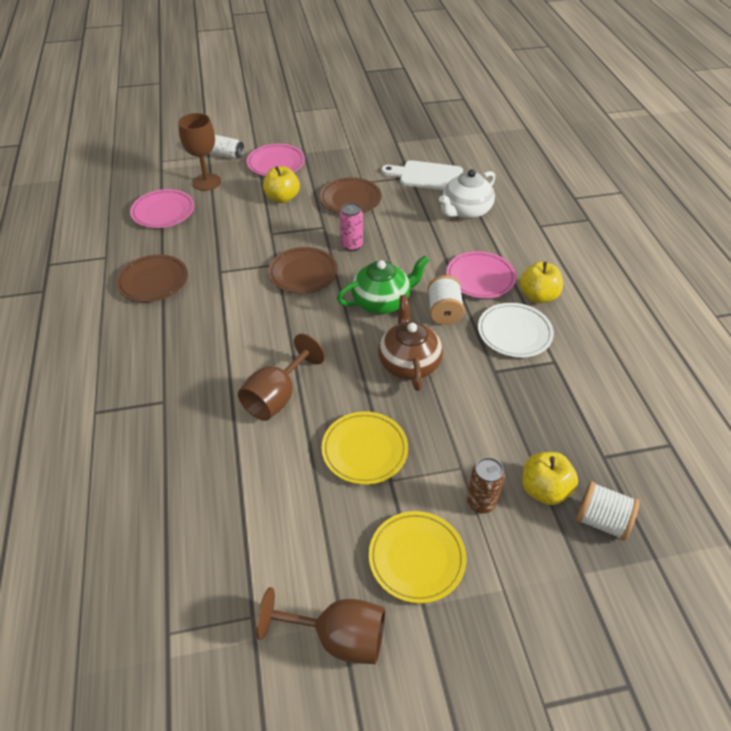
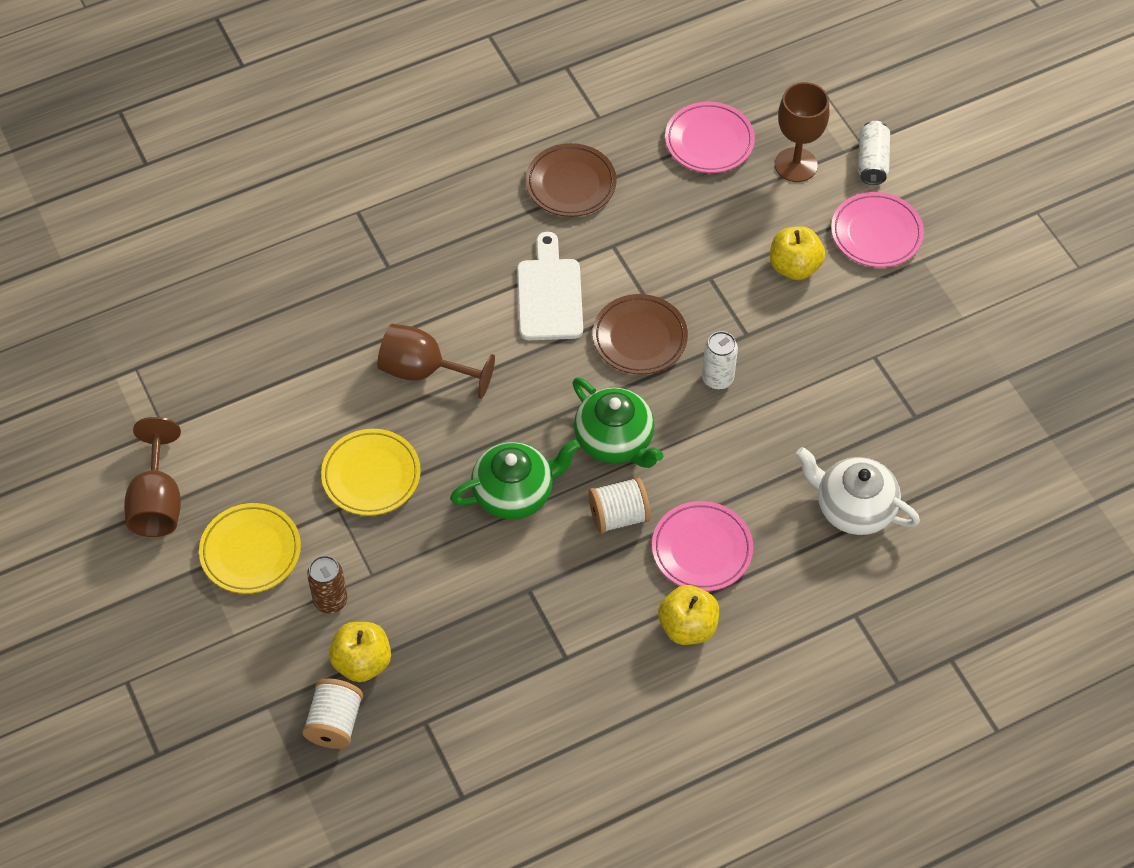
camera: 75 degrees right, 10 degrees up
(350, 199) = (823, 352): brown plate -> none
(351, 245) = (717, 379): pink can -> white can
(408, 363) = (514, 493): brown teapot -> green teapot
(427, 176) = (926, 440): white cutting board -> white cutting board (549, 294)
(514, 333) = (604, 605): white plate -> none

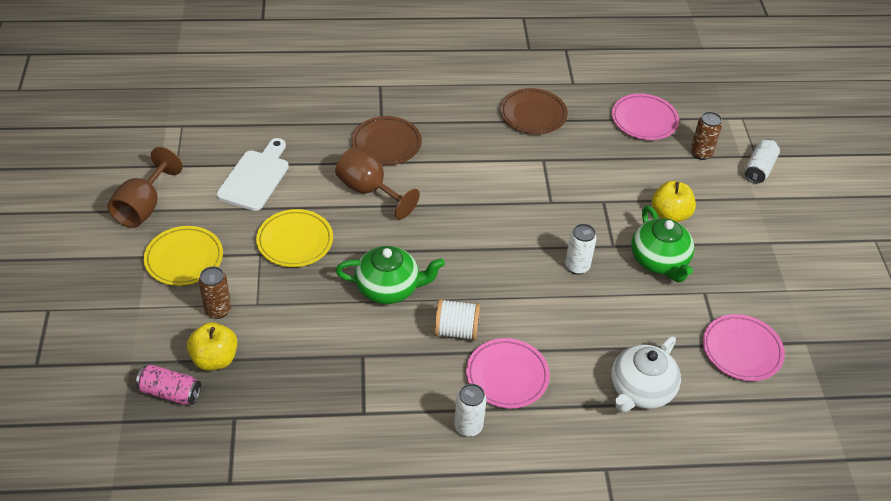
camera: 20 degrees right, 10 degrees down
(335, 723) = (170, 393): white spool -> pink can
(549, 294) = (482, 174): white cutting board -> white cutting board (255, 177)
(615, 440) = (480, 280): green teapot -> green teapot (659, 261)
(639, 338) = (532, 221): brown plate -> brown plate (386, 144)
(687, 627) = (468, 427): yellow apple -> white can
(796, 165) = (700, 153): brown goblet -> brown can
(853, 508) = (640, 390): white teapot -> white teapot turned 105 degrees counterclockwise
(876, 233) = (742, 214): pink plate -> pink plate (741, 350)

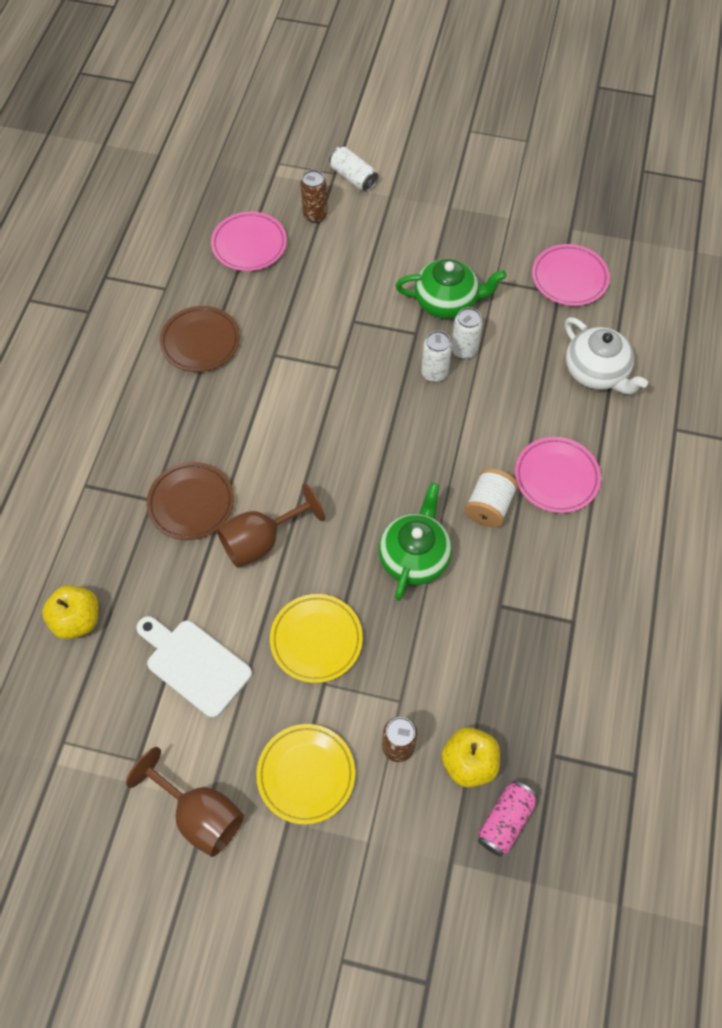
camera: 70 degrees left, 15 degrees up
(468, 427) = (609, 529): white can -> white can (463, 350)
(670, 215) = (390, 271): yellow apple -> yellow apple (77, 620)

